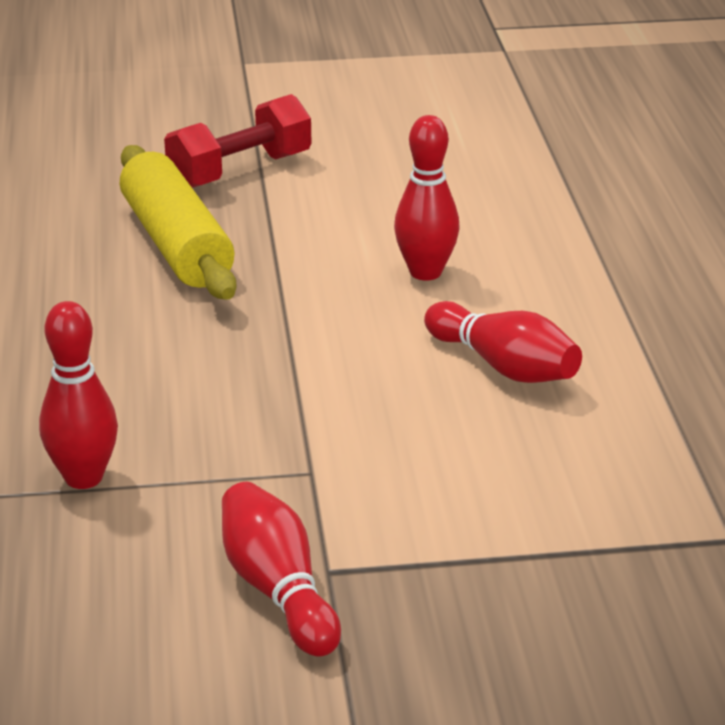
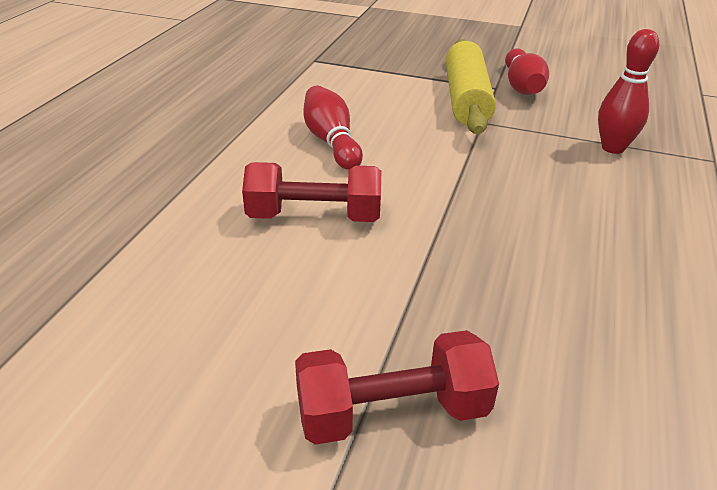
camera: 155 degrees left, 5 degrees up
(177, 244) = (507, 313): yellow rolling pin -> yellow rolling pin (466, 99)
(425, 272) = (314, 216): red bowling pin -> red dumbbell

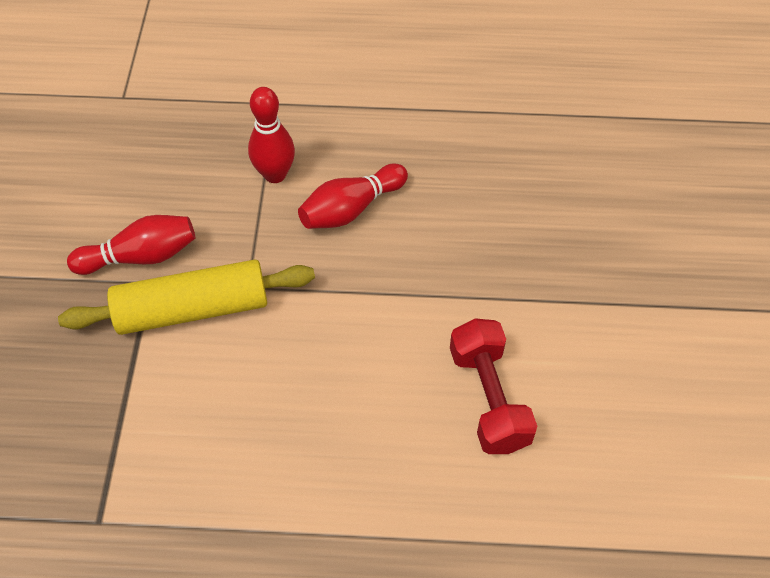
camera: 105 degrees left, 20 degrees up
(331, 142) = (341, 425): red bowling pin -> red bowling pin (351, 209)
(392, 412) = (672, 291): red dumbbell -> none

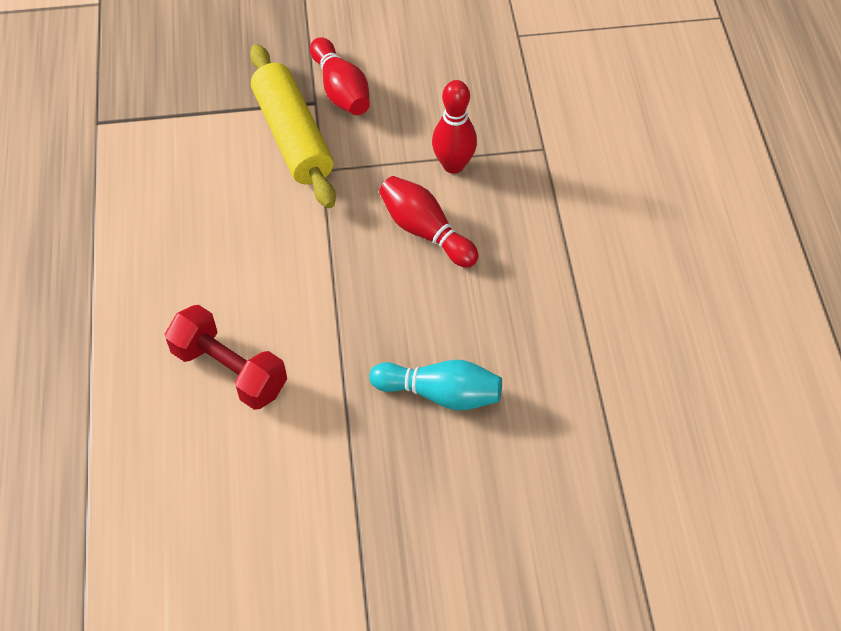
camera: 80 degrees right, 0 degrees up
(488, 398) = (229, 370): red dumbbell -> red dumbbell turned 60 degrees clockwise
(537, 224) = (440, 393): none -> turquoise bowling pin

